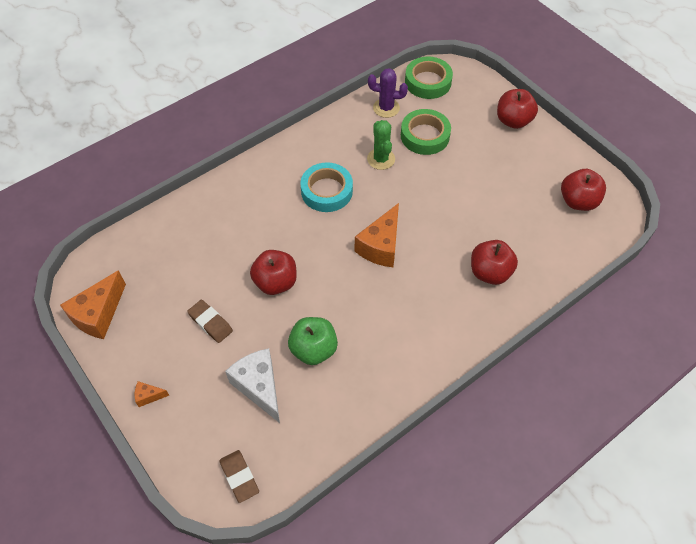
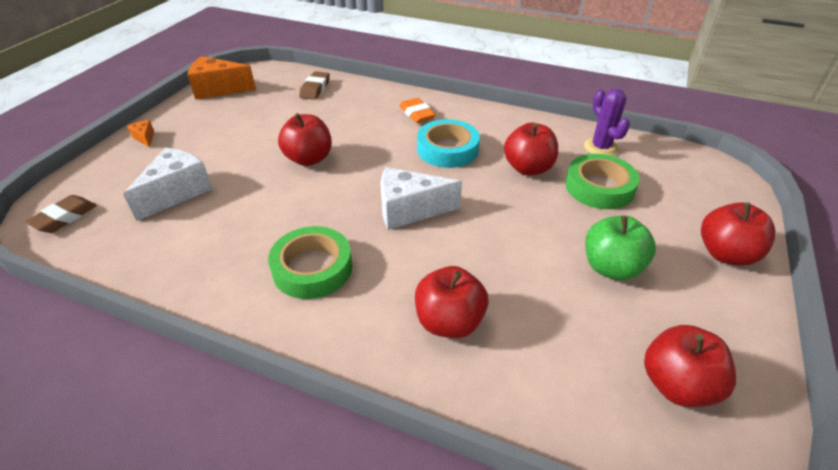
camera: 60 degrees right, 15 degrees down
(210, 323) = (239, 141): brown eraser -> brown eraser (315, 89)
(264, 186) = (417, 114): none -> orange eraser
(313, 349) = (239, 211): green apple -> green apple (611, 267)
(381, 159) = (528, 168): green cactus -> red apple
(381, 246) = (409, 210): orange cheese -> white cheese
(428, 82) = (678, 162): green tape -> green tape (312, 268)

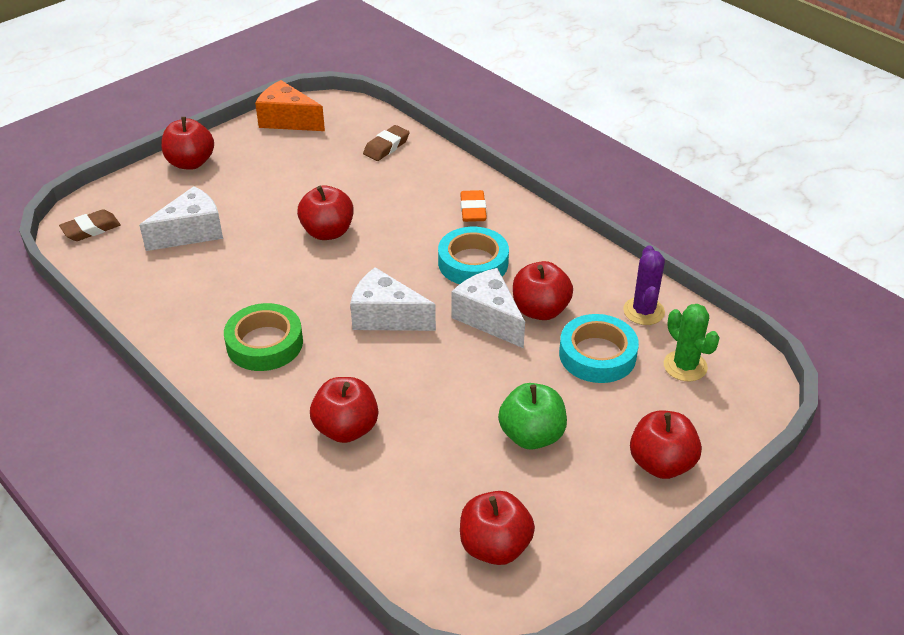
camera: 25 degrees right, 0 degrees up
(145, 138) = (190, 163): orange cheese -> red apple
(494, 186) = (488, 318): none -> white cheese
(599, 187) = (597, 355): green tape -> turquoise tape
(666, 176) = (685, 366): none -> green cactus

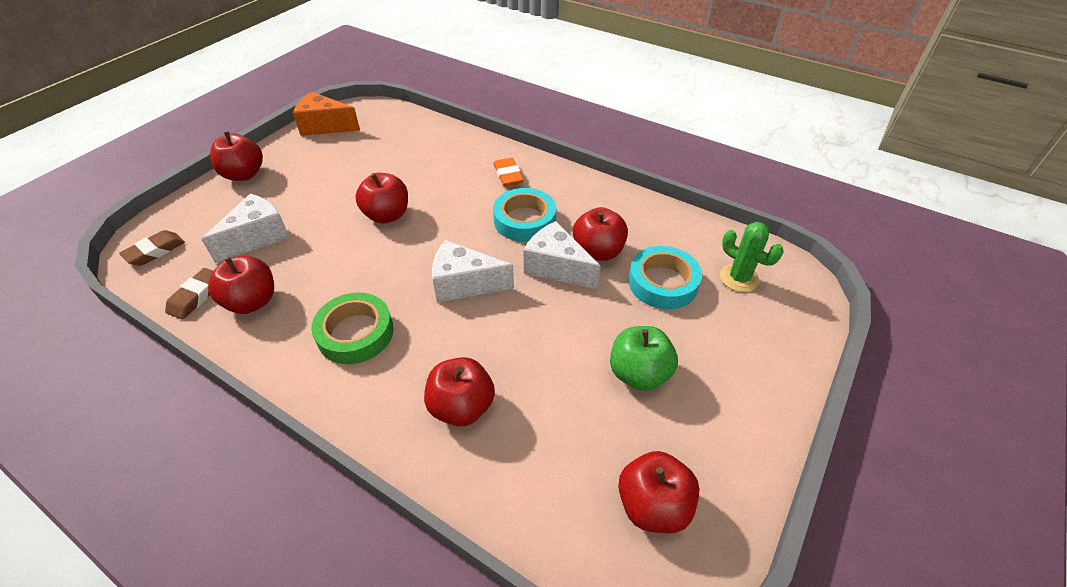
camera: 15 degrees left, 5 degrees up
(386, 147) = (417, 135): brown eraser -> brown eraser (196, 296)
(643, 311) = (683, 236): purple cactus -> none
(661, 464) = (763, 376): red apple -> red apple (252, 302)

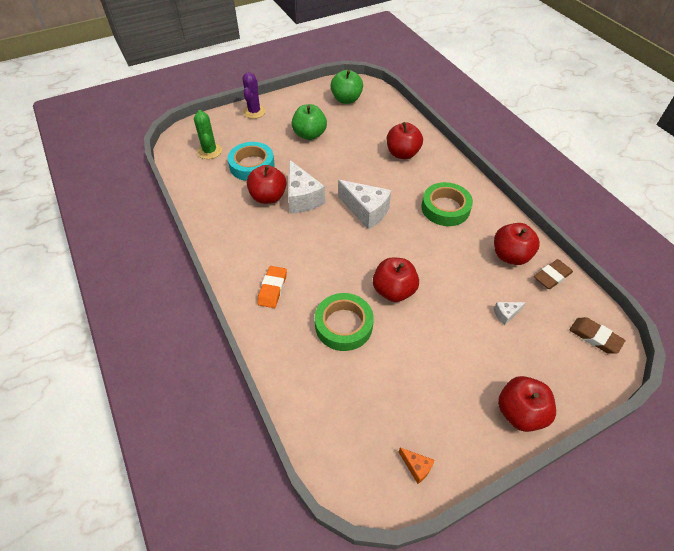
camera: 150 degrees left, 5 degrees up
(155, 251) = (594, 337): brown eraser -> brown eraser turned 60 degrees clockwise
(257, 237) = (506, 314): white cheese -> white cheese, size x0.46
(325, 126) = (416, 467): orange cheese -> orange cheese, size x0.46
(422, 175) = (343, 325): none -> green tape
(524, 220) = (294, 240): turquoise tape -> none
(653, 505) = (346, 99): red apple -> green apple
(772, 379) = (254, 112): none -> purple cactus

